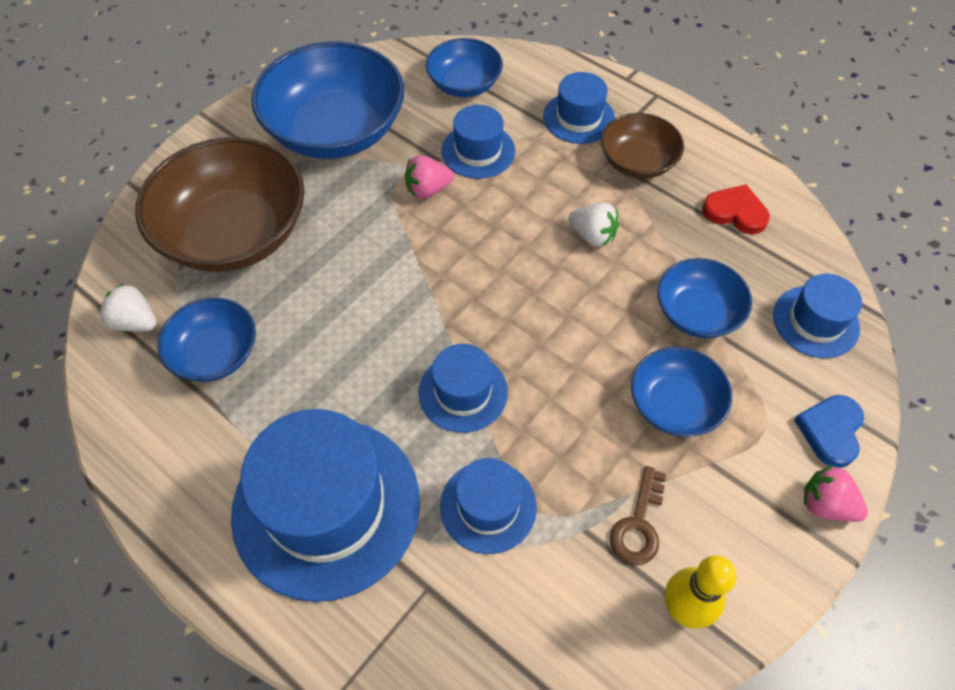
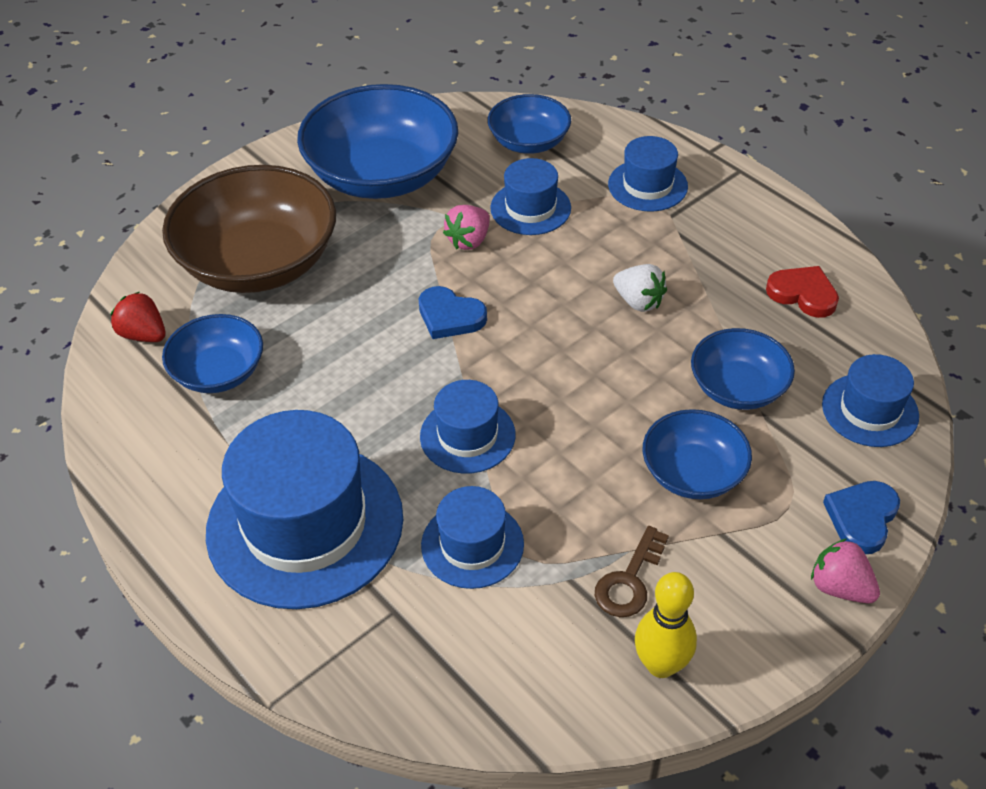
camera: 10 degrees right, 10 degrees down
(135, 322) = (144, 334): white strawberry -> red strawberry
(424, 270) = (450, 316): none -> blue heart
(428, 190) = (469, 240): pink strawberry -> pink strawberry turned 45 degrees counterclockwise
(637, 162) = (704, 234): brown bowl -> none

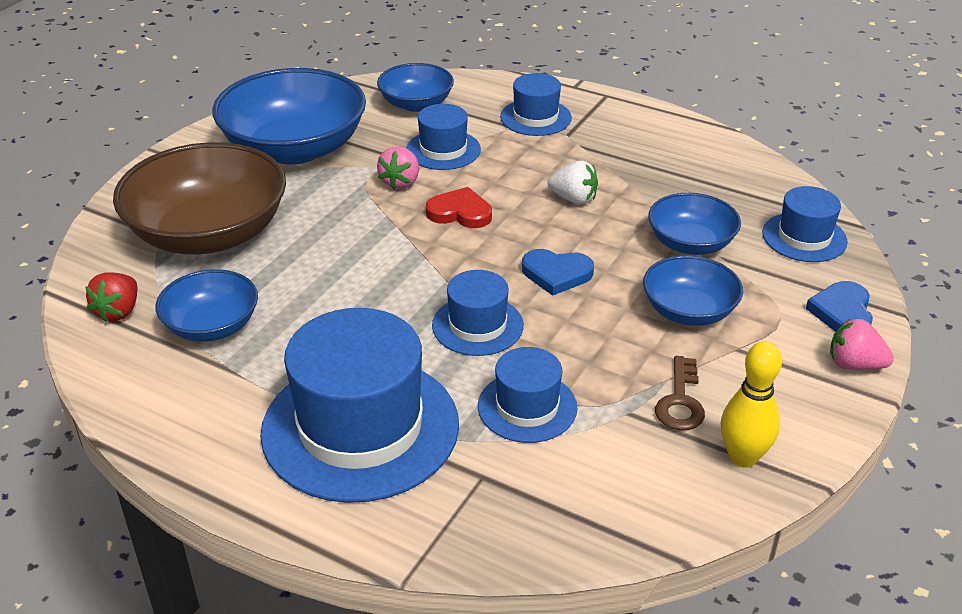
camera: 20 degrees left, 10 degrees down
(144, 334) = (118, 311): red strawberry -> red strawberry turned 90 degrees counterclockwise
(450, 316) = (413, 240): blue heart -> blue heart (556, 274)
(803, 294) = (705, 169): red heart -> red heart (460, 213)

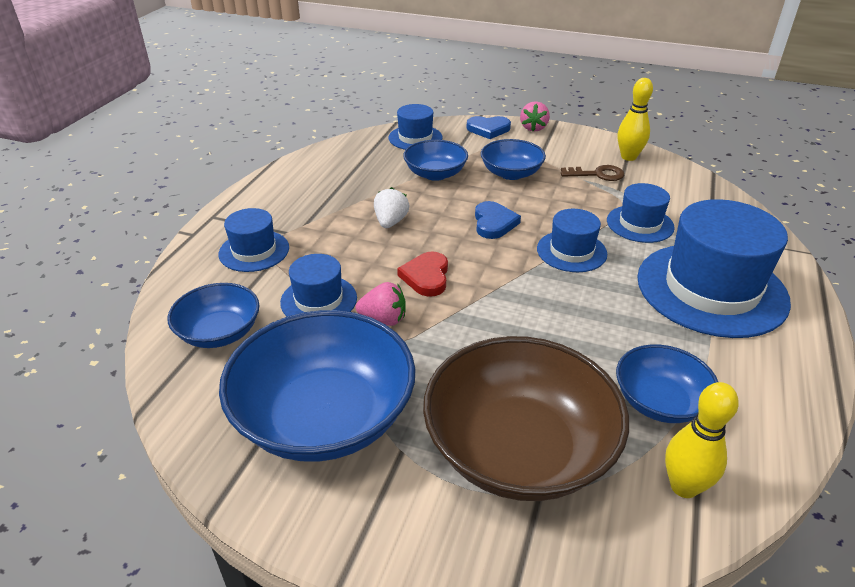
camera: 100 degrees left, 0 degrees up
(118, 311) = (684, 486): red strawberry -> yellow bowling pin

